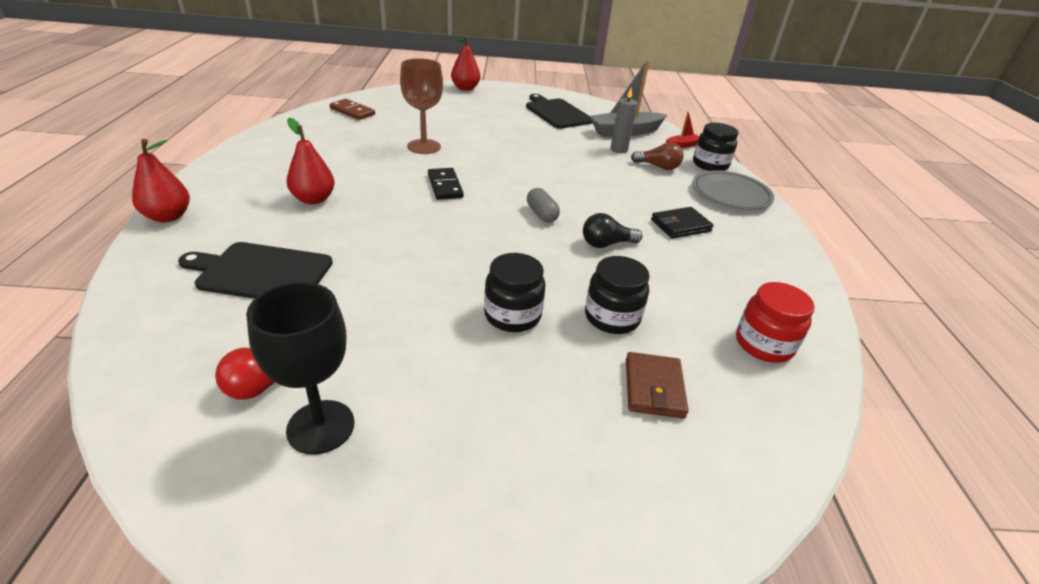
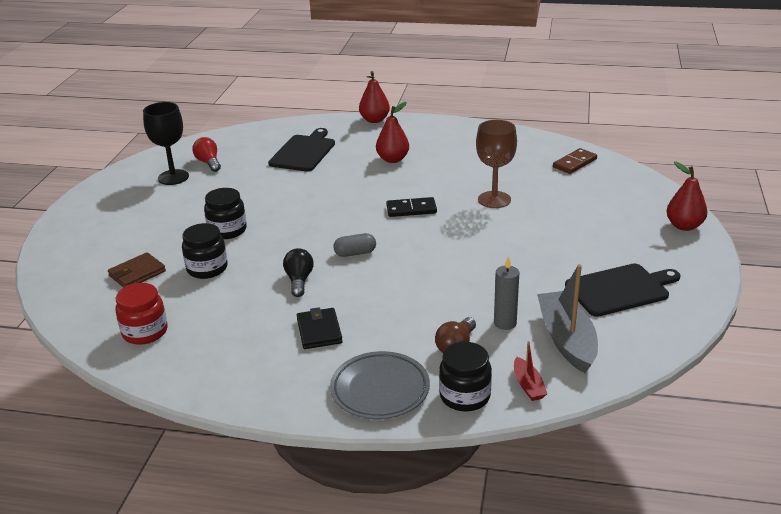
camera: 105 degrees right, 5 degrees down
(653, 388) = (137, 273): brown wallet -> brown wallet turned 60 degrees counterclockwise

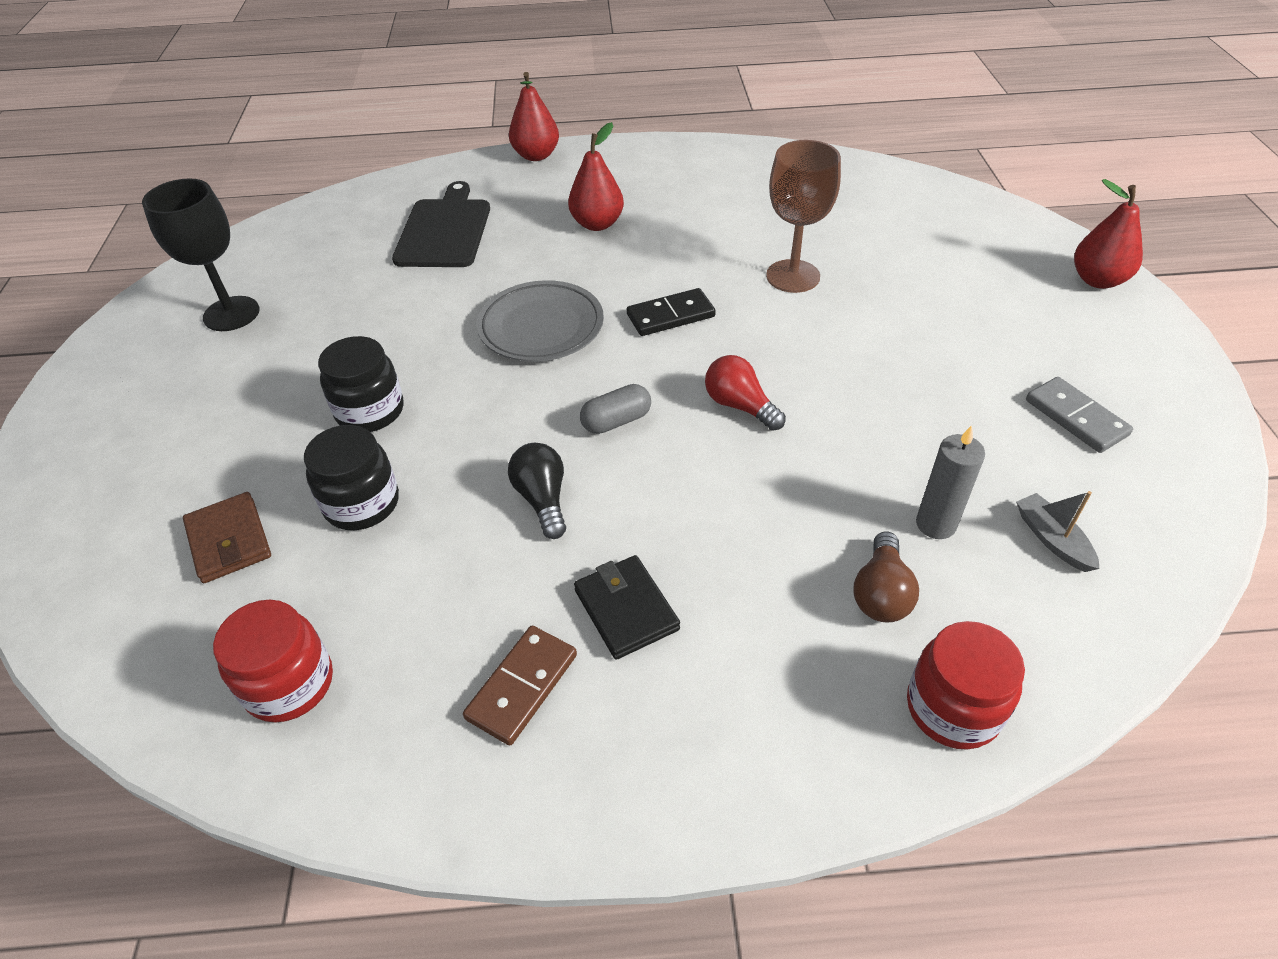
camera: 15 degrees left, 15 degrees up
(137, 273) = (229, 541): brown wallet -> brown wallet turned 60 degrees counterclockwise
(208, 162) = (286, 274): red light bulb -> red light bulb (739, 406)
(380, 390) = (797, 728): grey plate -> grey plate (541, 327)
(465, 396) = (953, 708): black jar -> red jar
(528, 385) = (1045, 657): red boat -> none
(566, 339) = (1052, 539): grey boat -> grey boat, size x0.49
(575, 163) = (878, 192): brown domino -> brown domino (522, 686)
(620, 289) = (1075, 418): black cutting board -> grey domino

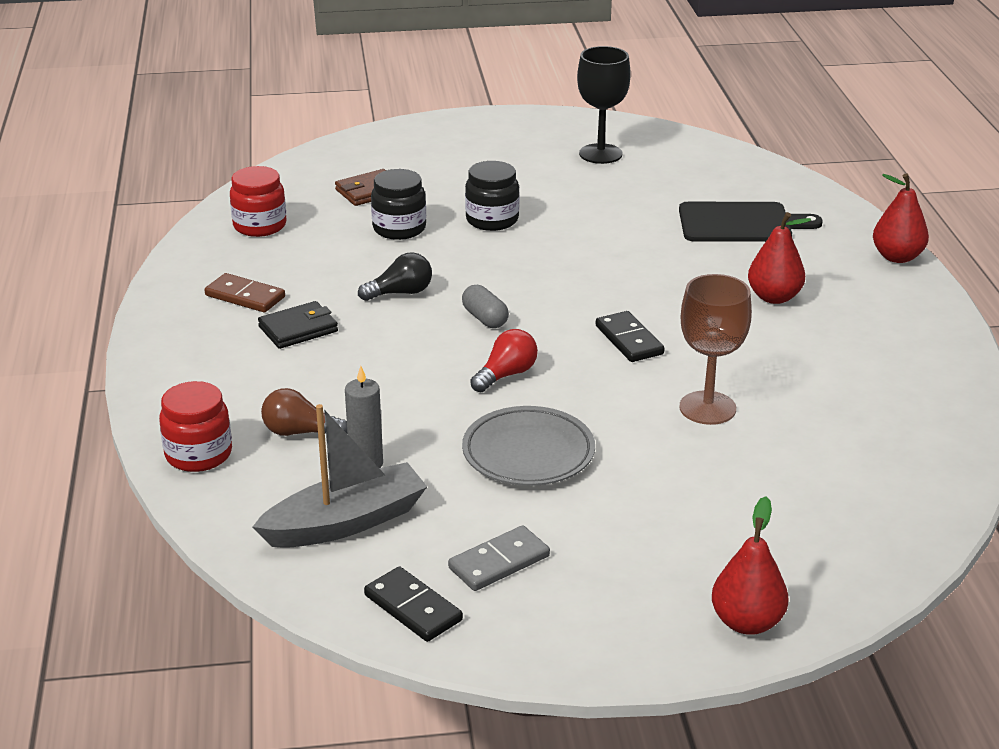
camera: 85 degrees right, 15 degrees down
(541, 327) = (602, 279): grey plate -> grey plate (528, 453)
(1052, 539) = (345, 522): grey boat -> grey boat, size x2.03
(1173, 480) = (413, 608): none -> black domino

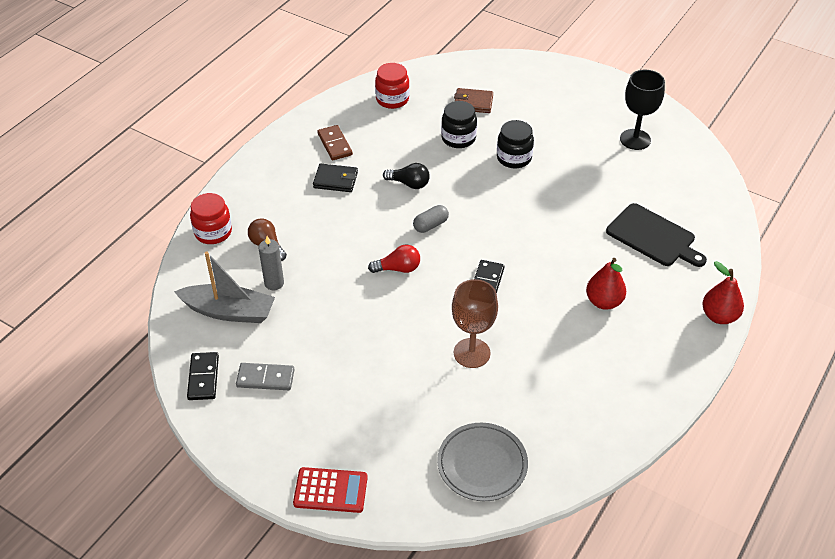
camera: 40 degrees right, 15 degrees up
(485, 318) = (430, 225): grey capsule -> grey capsule turned 45 degrees clockwise
(528, 453) = (351, 324): grey plate -> grey plate (482, 464)
(747, 622) = (330, 490): red pear -> red calculator

